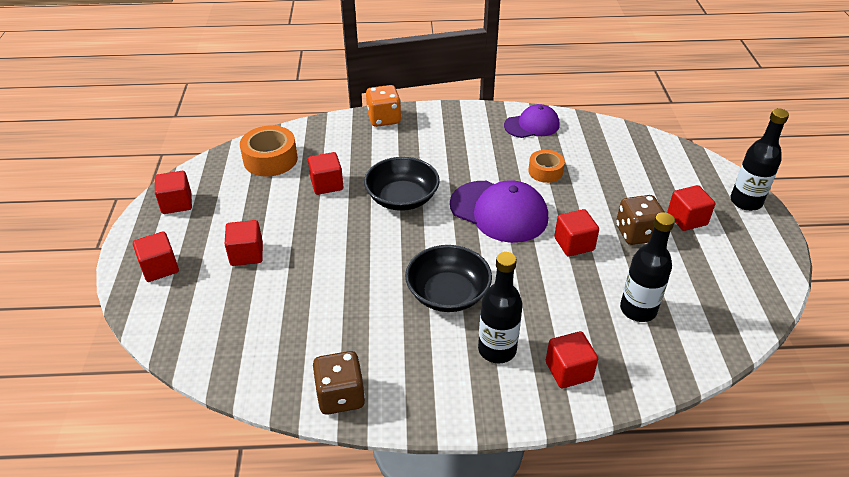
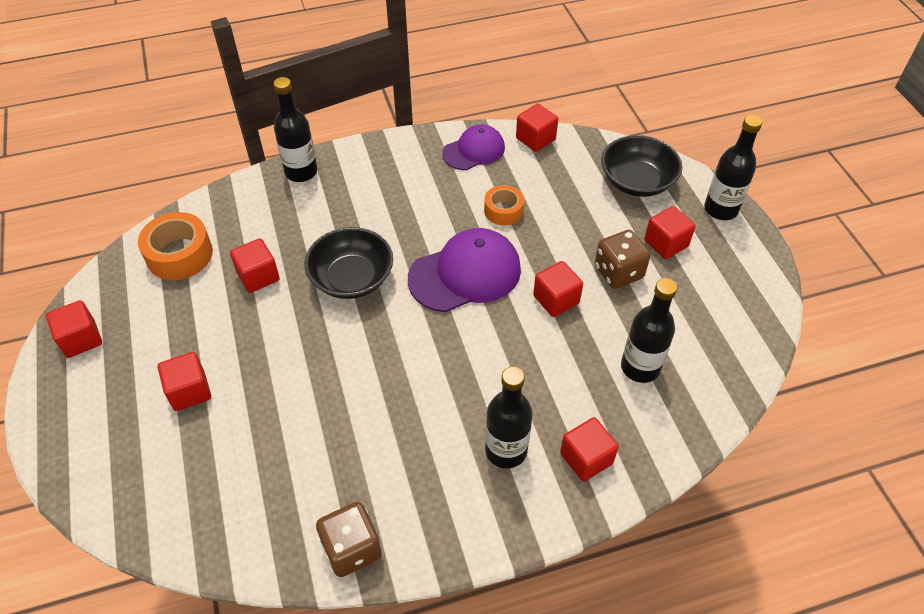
camera: 15 degrees left, 10 degrees up
(160, 268) = (88, 433): red cube -> red cube (535, 139)
(384, 119) = (301, 172): orange dice -> black bottle
(448, 293) = (435, 392): black bowl -> black bowl (637, 181)
(499, 211) = (465, 274): purple cap -> purple cap turned 45 degrees counterclockwise

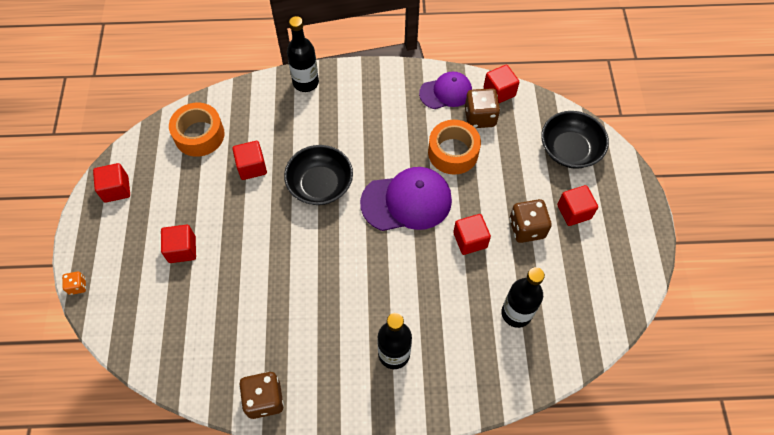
camera: 15 degrees right, 10 degrees up
(51, 470) = (77, 286): none -> orange dice
(503, 210) = (453, 152): orange tape -> orange tape, size x1.59
(522, 168) = (480, 117): none -> brown dice
(586, 458) = (451, 376): red cube -> none
(720, 209) = (630, 191): black bottle -> none

